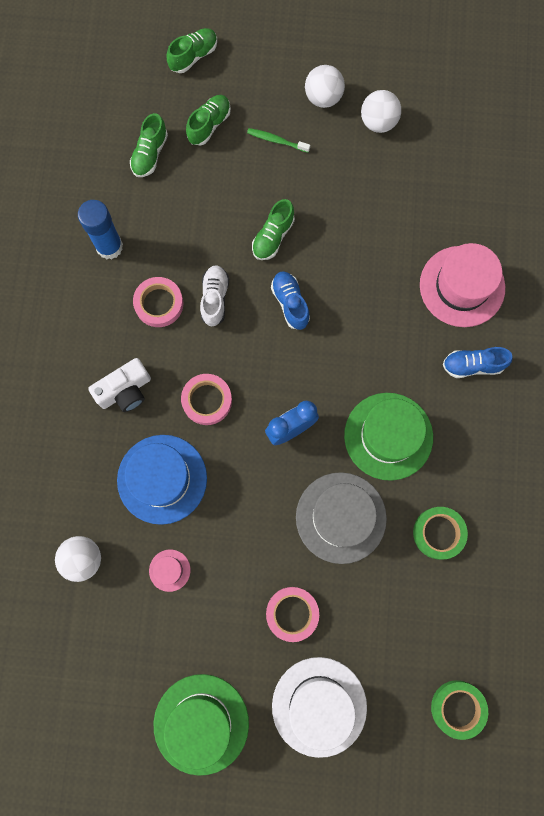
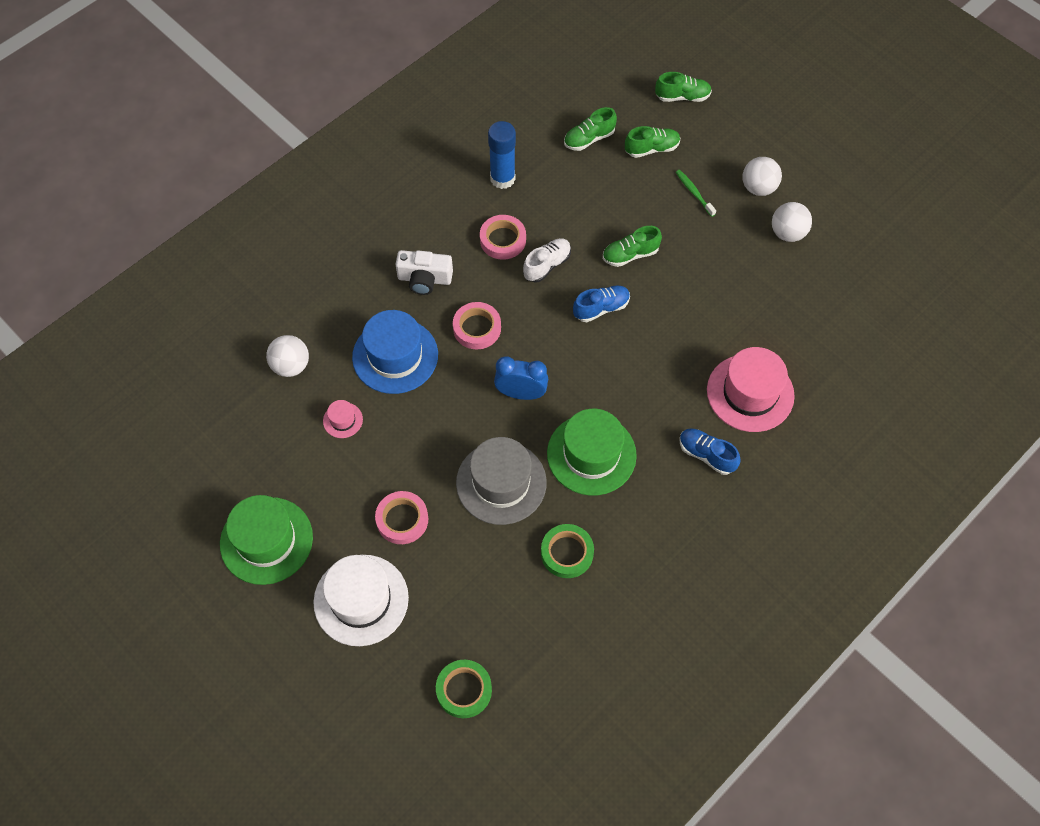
camera: 40 degrees right, 15 degrees down
(290, 303) = (601, 308): blue shoe -> blue shoe turned 45 degrees clockwise

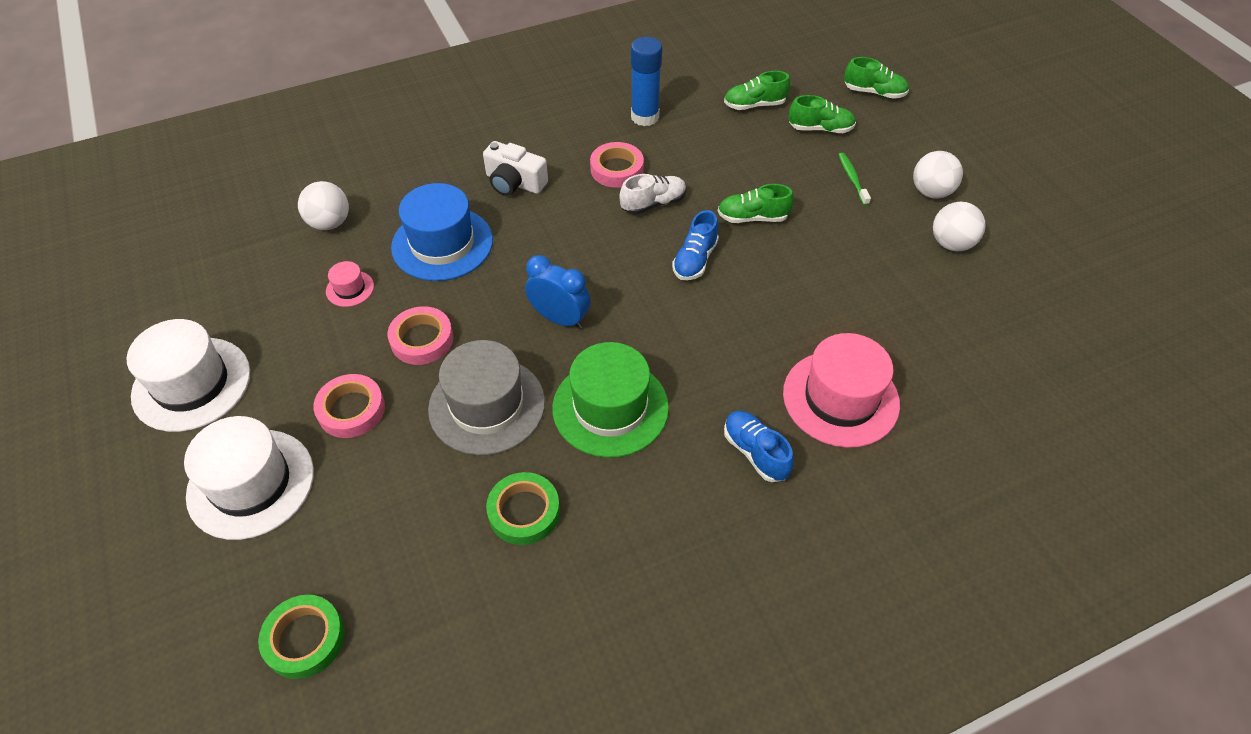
camera: 20 degrees right, 10 degrees down
(266, 540) = (191, 384): green hat -> white hat
(477, 328) = (545, 242): pink tape -> pink tape (422, 339)
(601, 308) = (695, 260): blue shoe -> blue shoe turned 120 degrees clockwise

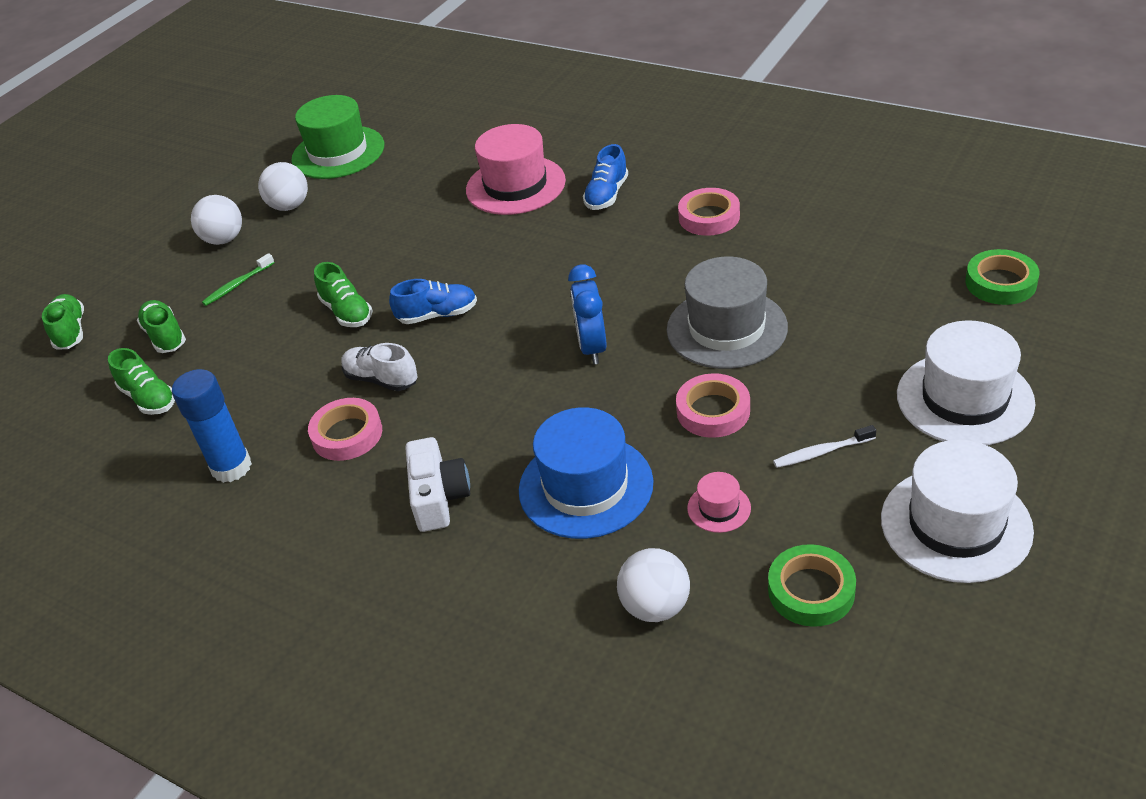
camera: 120 degrees left, 10 degrees down
(320, 366) = (822, 452): none -> white toothbrush
(351, 409) = (831, 397): pink tape -> pink tape (709, 217)
(524, 512) = (784, 256): green tape -> green tape (811, 590)
(610, 407) = (649, 270): green hat -> green hat (338, 152)

